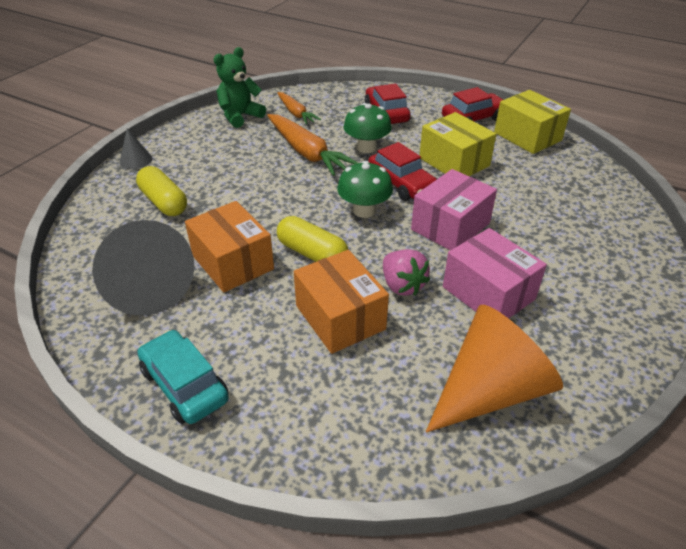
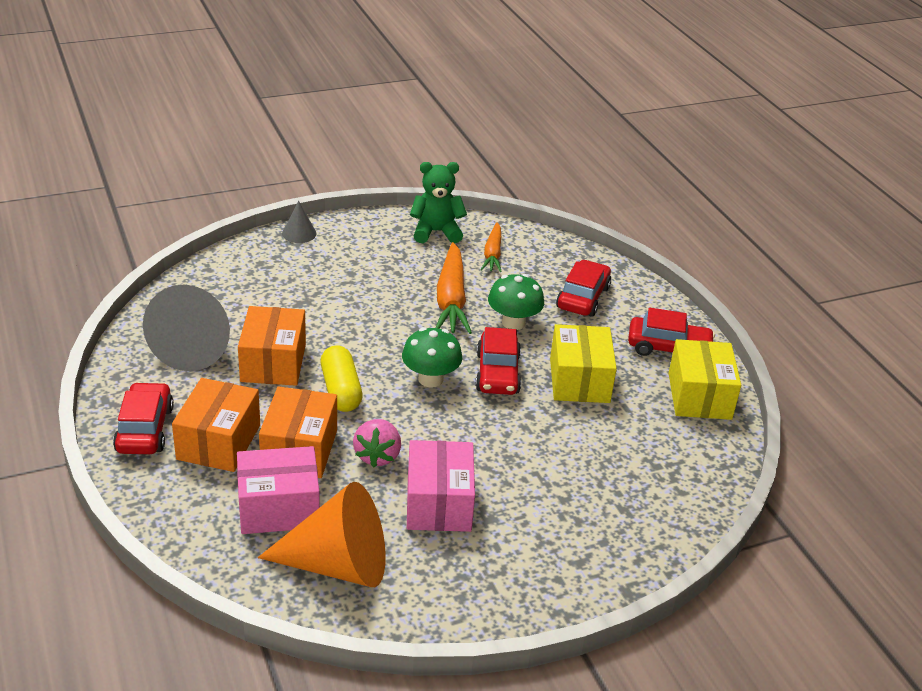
camera: 35 degrees right, 5 degrees down
(164, 202) = (279, 284): yellow capsule -> none
(184, 385) = (145, 429): turquoise car -> red car
(267, 353) = (219, 442): none -> orange box
(450, 226) = (487, 434): pink box -> pink box (279, 508)

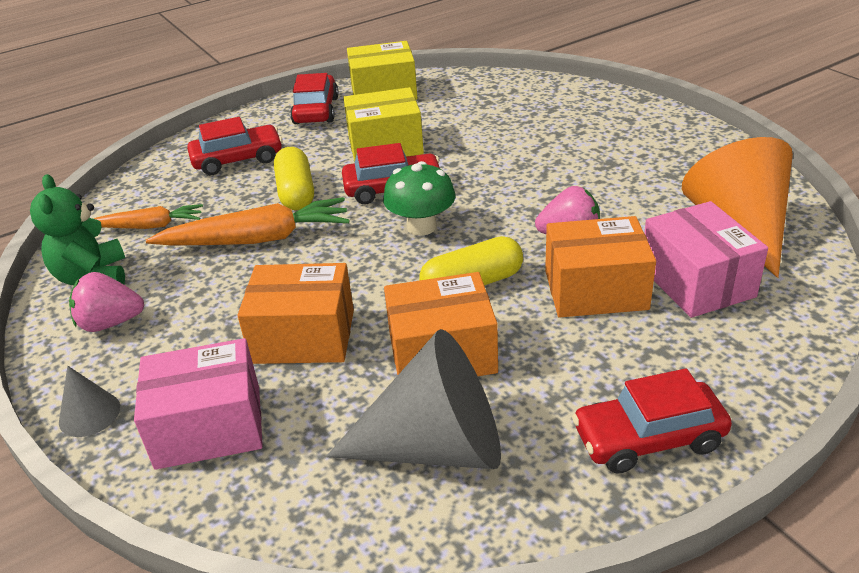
camera: 95 degrees left, 0 degrees up
(219, 442) = (626, 358): orange box -> orange box (303, 336)
(381, 239) = (110, 323): none -> pink strawberry
(439, 503) = (612, 189): pink box -> pink box (209, 426)
(513, 323) = (296, 192): green mushroom -> yellow capsule
(583, 297) = (238, 160): red car -> red car turned 150 degrees clockwise

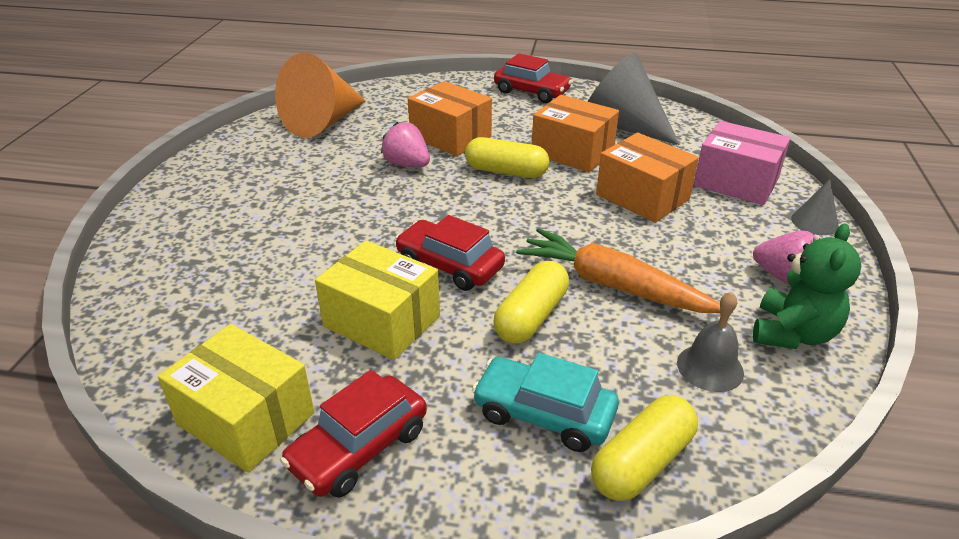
camera: 140 degrees left, 0 degrees up
(149, 226) = (710, 367): orange carrot -> grey bell
(167, 169) = (642, 462): none -> yellow capsule
(238, 160) = (543, 414): red car -> turquoise car
(421, 227) = (479, 221): green mushroom -> none
(697, 282) = (400, 116): pink box -> none

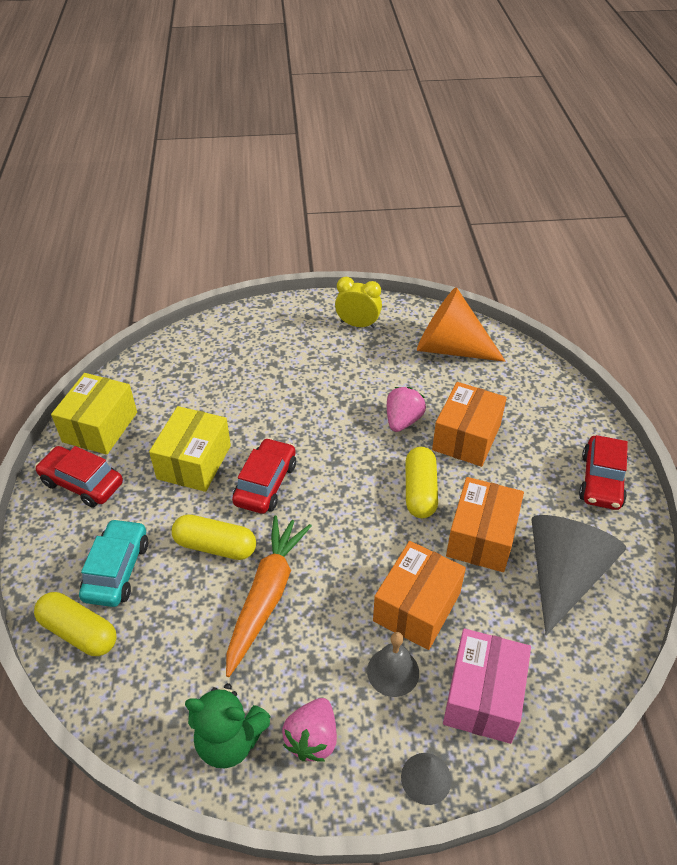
camera: 75 degrees right, 10 degrees up
(235, 166) = (358, 324): none -> yellow clock
(710, 367) = (176, 673): grey bell -> grey bell (393, 671)

